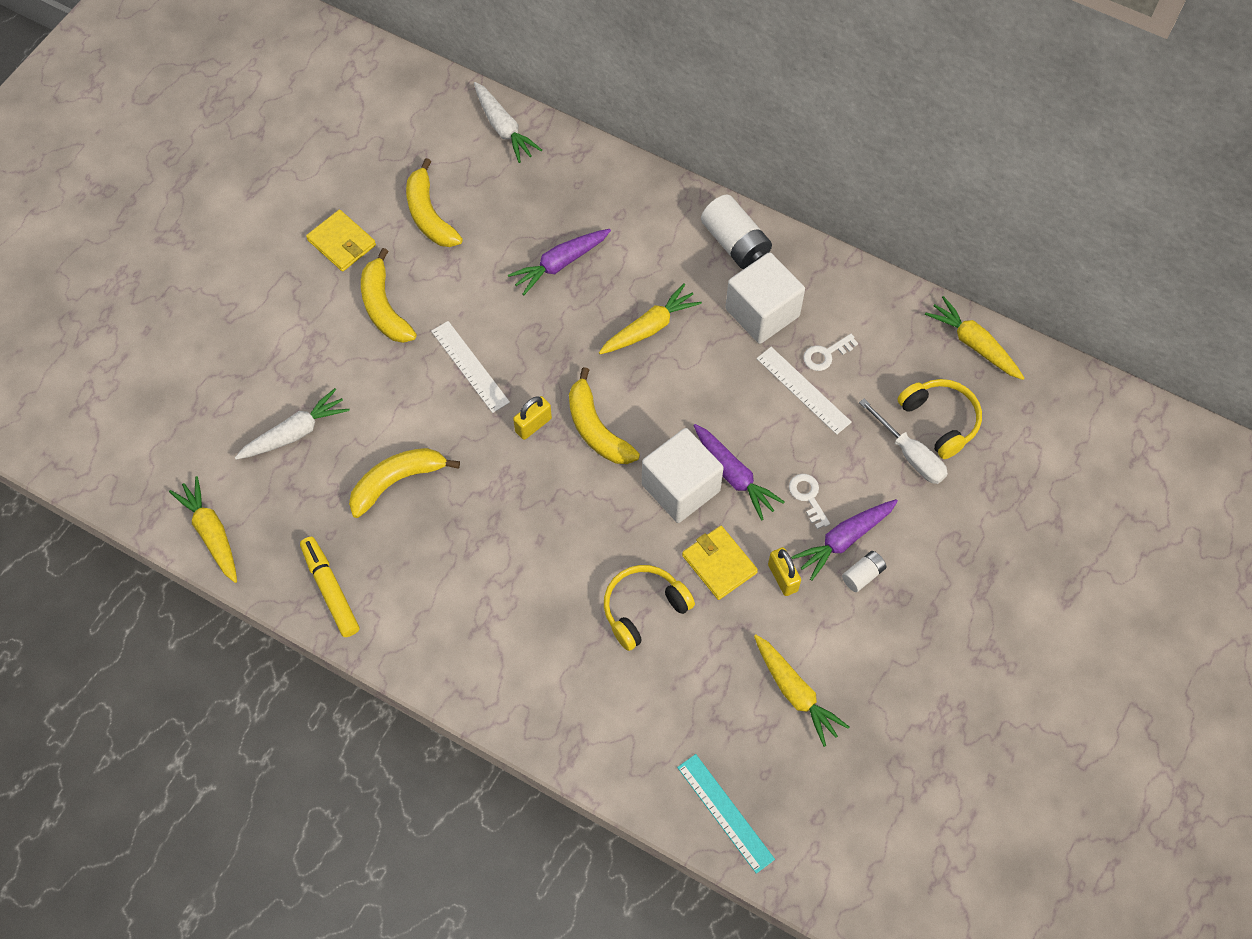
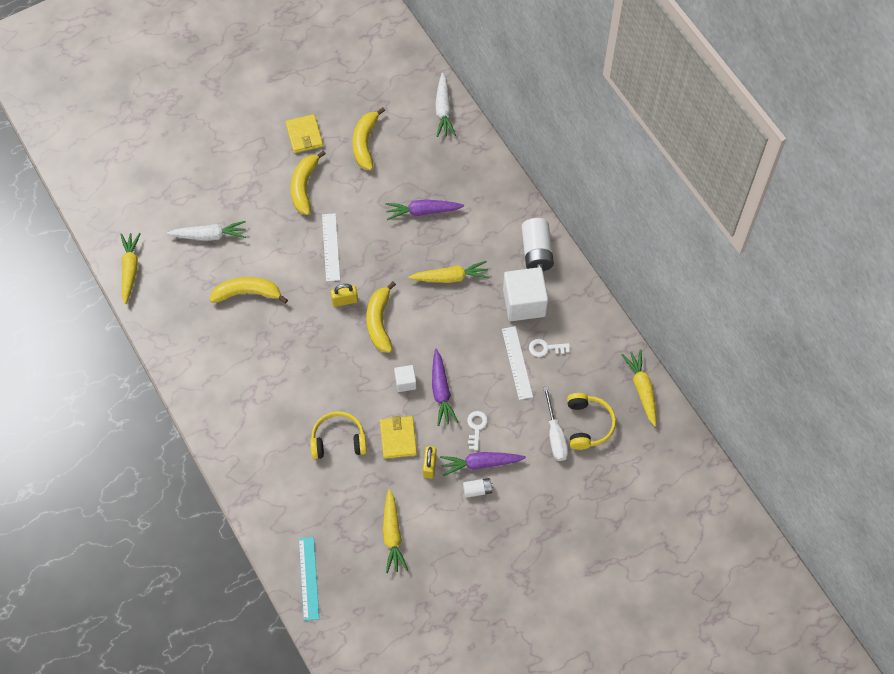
camera: 30 degrees right, 0 degrees up
(330, 590) = (174, 336): yellow marker -> none
(680, 488) = (405, 382): white cube -> white cube, size x0.49

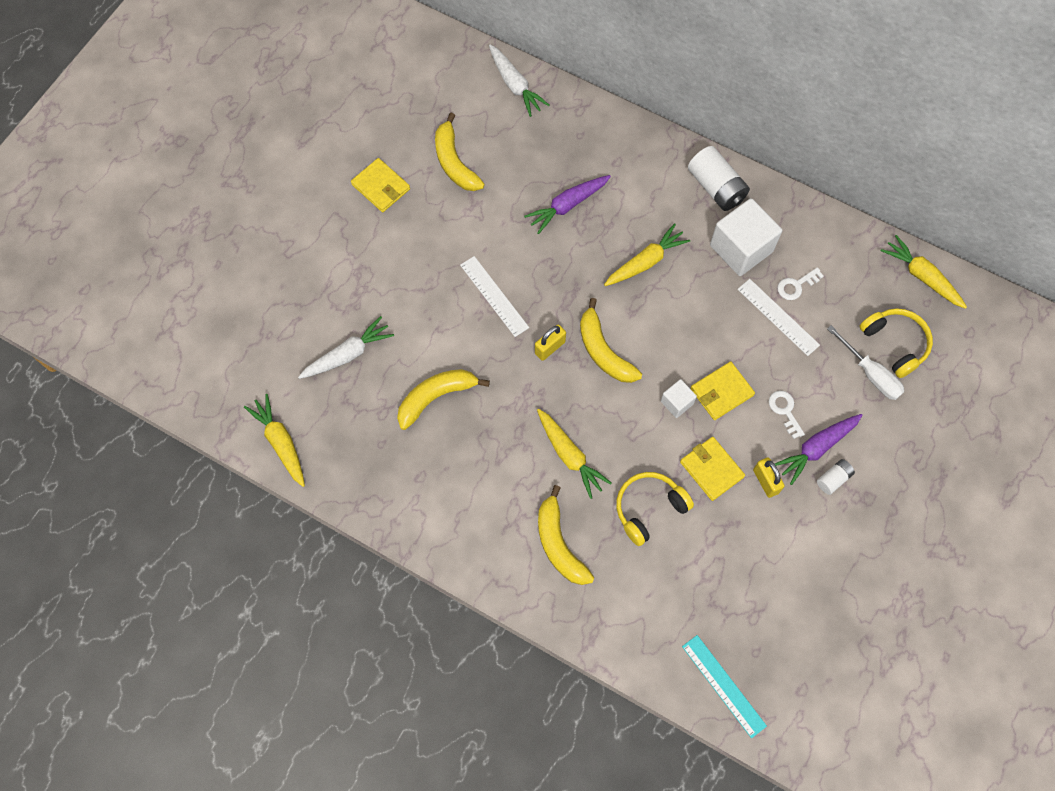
camera: 30 degrees left, 5 degrees up
(304, 186) = (419, 244): yellow banana -> yellow banana (559, 544)
(392, 535) = (779, 582): yellow carrot -> yellow carrot (570, 455)
(441, 392) = (721, 392): purple carrot -> yellow wallet

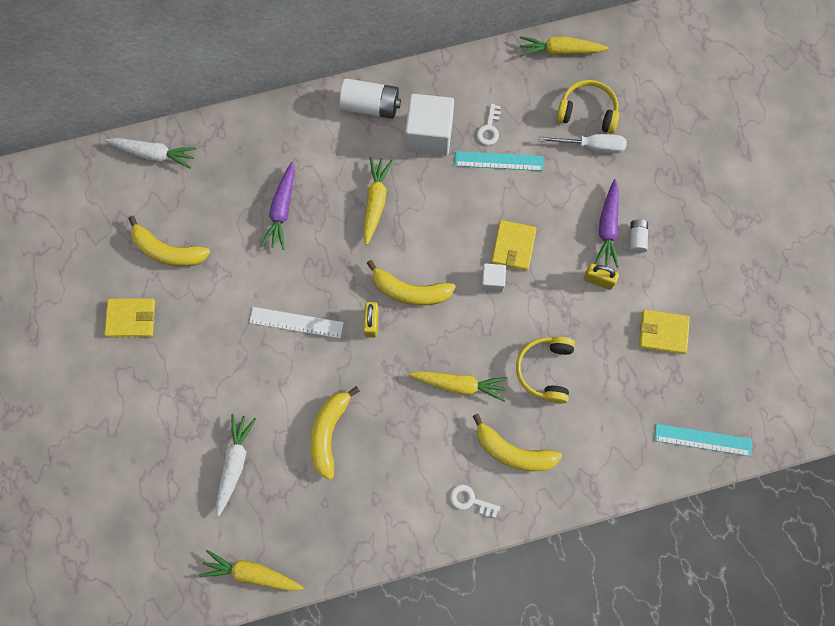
camera: 45 degrees left, 5 degrees up
(711, 469) = (558, 305): yellow wallet -> yellow wallet (663, 332)
(778, 317) = (498, 161): white ruler -> turquoise ruler
(785, 411) = (564, 221): white key -> white key (470, 500)

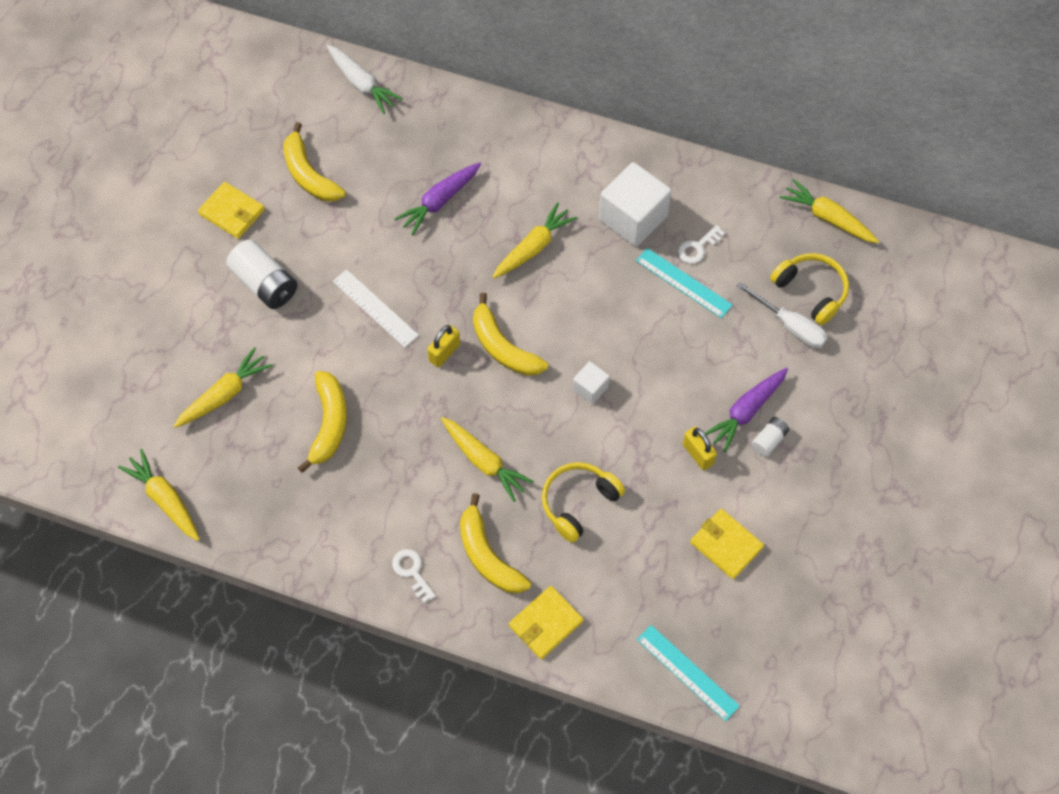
camera: 35 degrees right, 10 degrees down
(235, 463) = (225, 394): white carrot -> yellow carrot
(329, 433) = (329, 424): yellow banana -> yellow banana turned 135 degrees clockwise
(370, 106) = (596, 159): white battery -> white battery (265, 283)
(513, 246) = (636, 370): yellow wallet -> yellow wallet (546, 623)

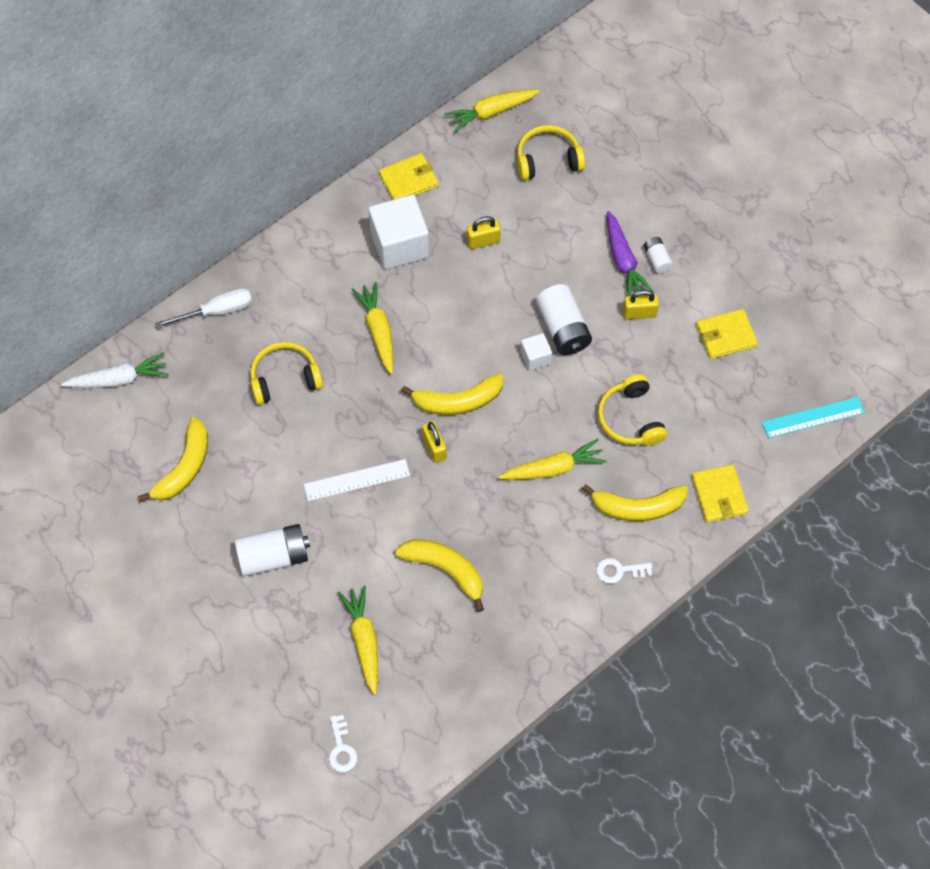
camera: 60 degrees left, 0 degrees up
(165, 499) = (436, 736): yellow carrot -> none
(232, 212) = (180, 549): yellow wallet -> yellow wallet (408, 180)
(309, 174) = (184, 468): yellow banana -> yellow banana turned 60 degrees counterclockwise
(439, 201) = (285, 378): purple carrot -> yellow headphones
(636, 396) = (563, 328): none -> white battery
(683, 282) = (483, 241): turquoise ruler -> yellow padlock
(697, 247) = (458, 214): white key -> white key (341, 748)
(790, 326) = (568, 190): white screwdriver -> white screwdriver (216, 311)

